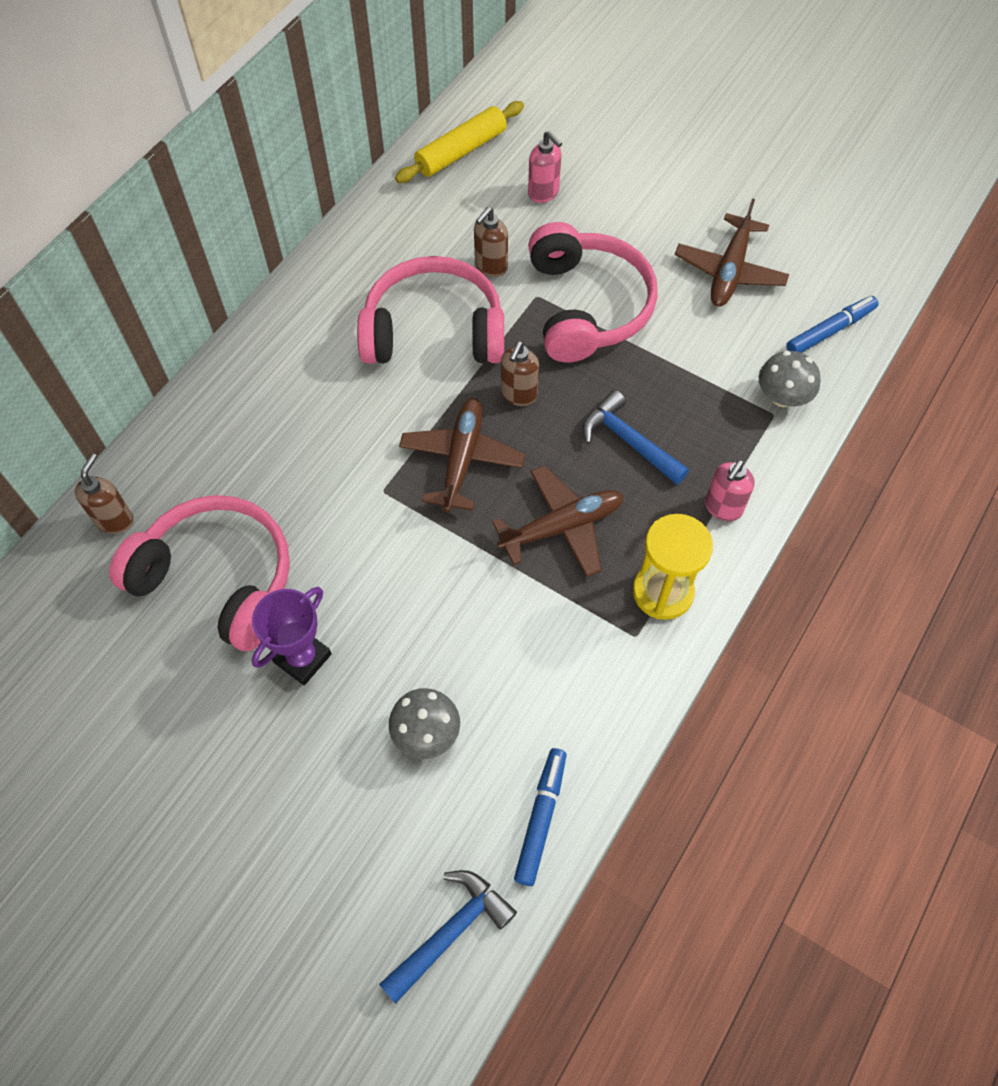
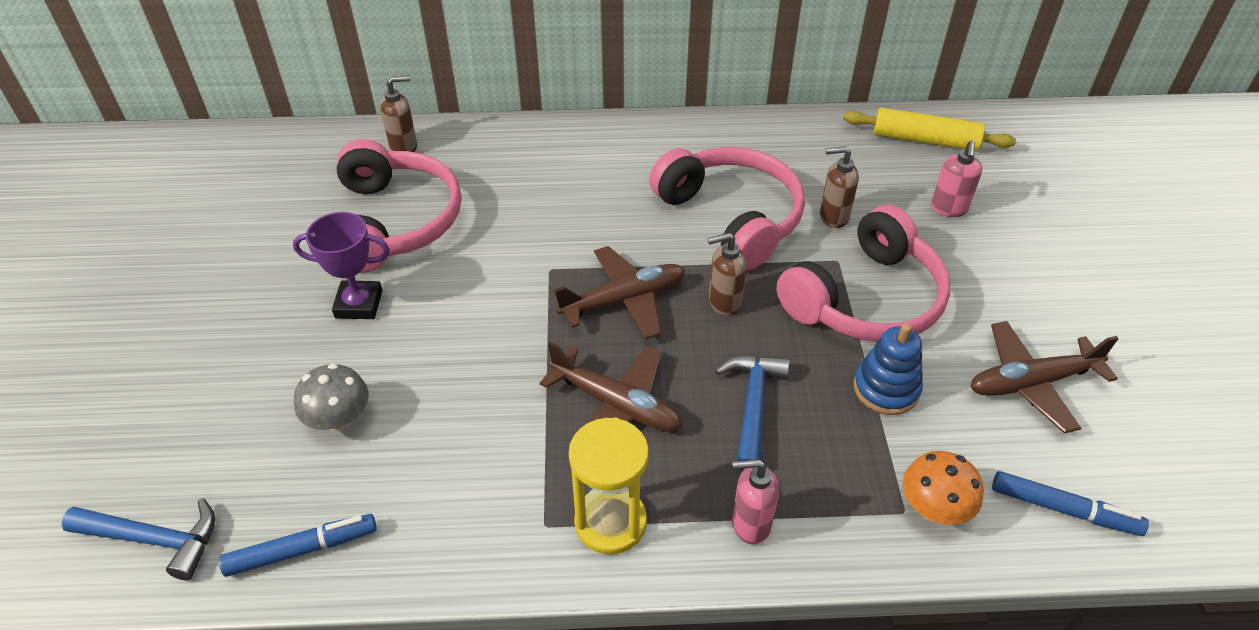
camera: 55 degrees right, 15 degrees down
(673, 353) = (886, 389): none -> blue stacking toy
(782, 397) = (933, 508): grey mushroom -> orange mushroom

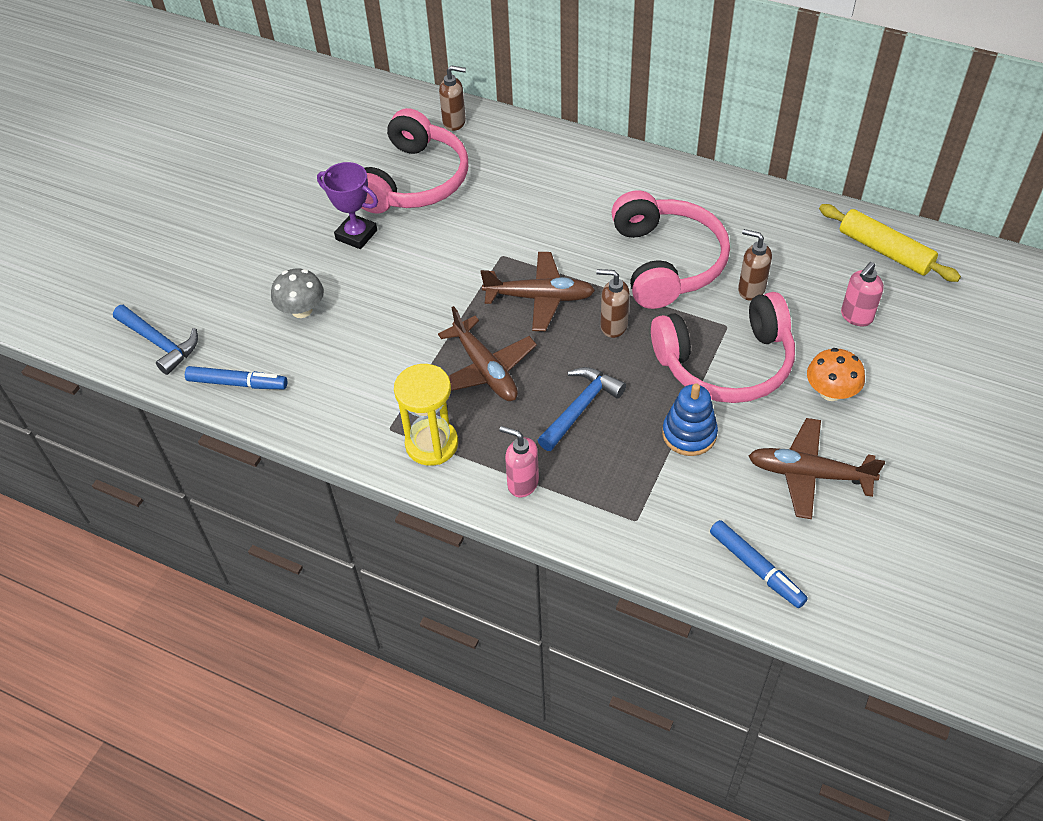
camera: 30 degrees right, 5 degrees up
(933, 508) = (659, 526): orange mushroom -> orange mushroom (831, 392)

